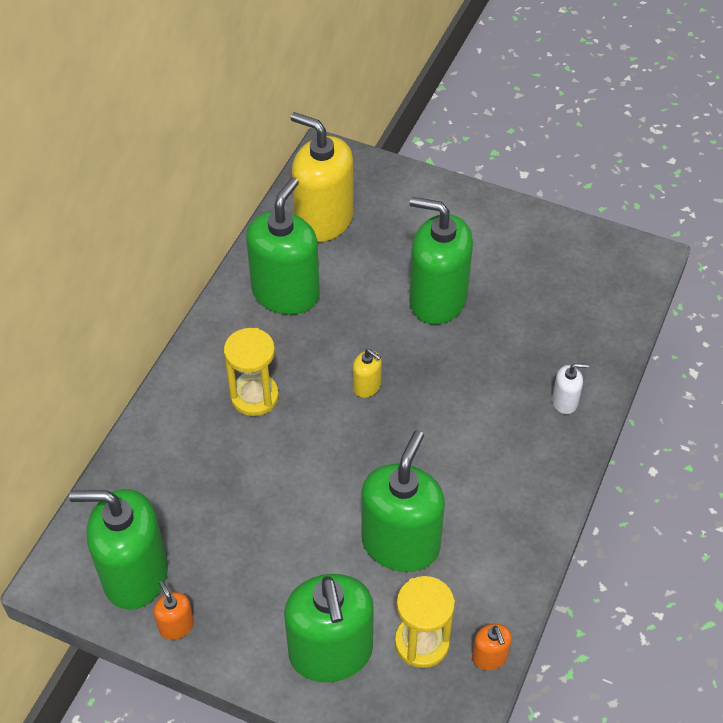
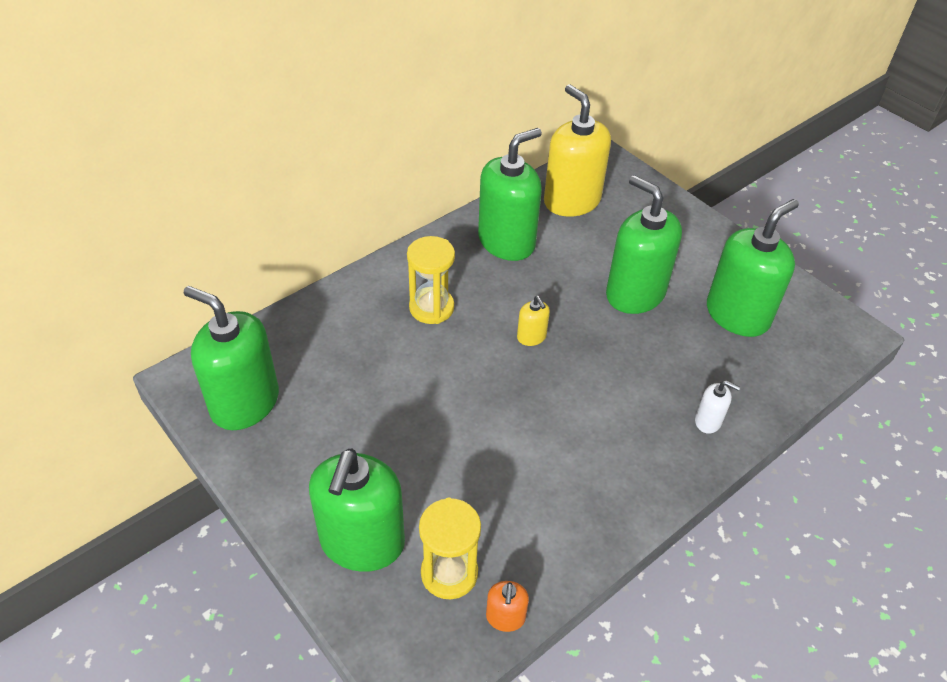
camera: 25 degrees right, 5 degrees down
(176, 626) = (249, 458): orange soap dispenser -> none
(400, 544) = (482, 477): green soap dispenser -> green soap dispenser (737, 315)

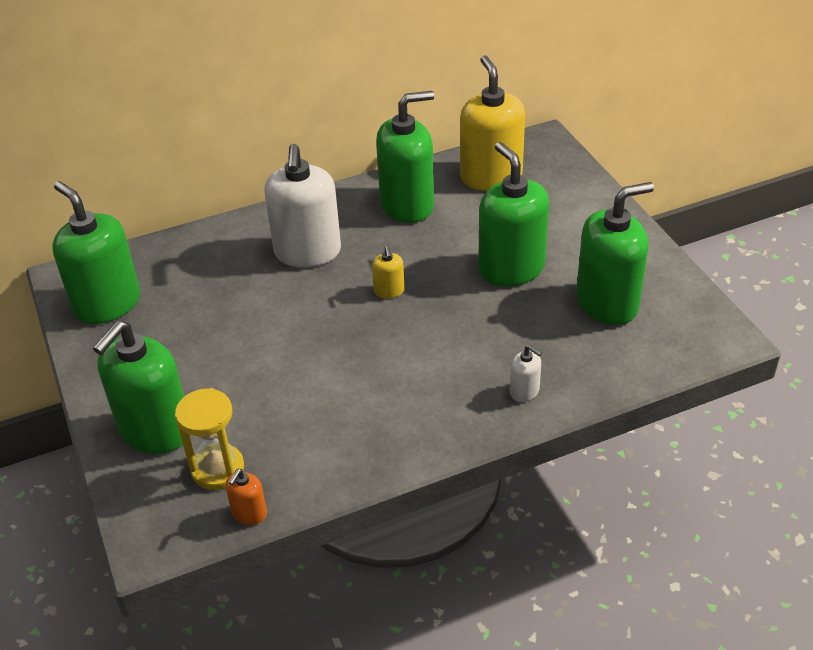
camera: 20 degrees right, 5 degrees down
(431, 308) = (307, 252): yellow hourglass -> white soap dispenser

